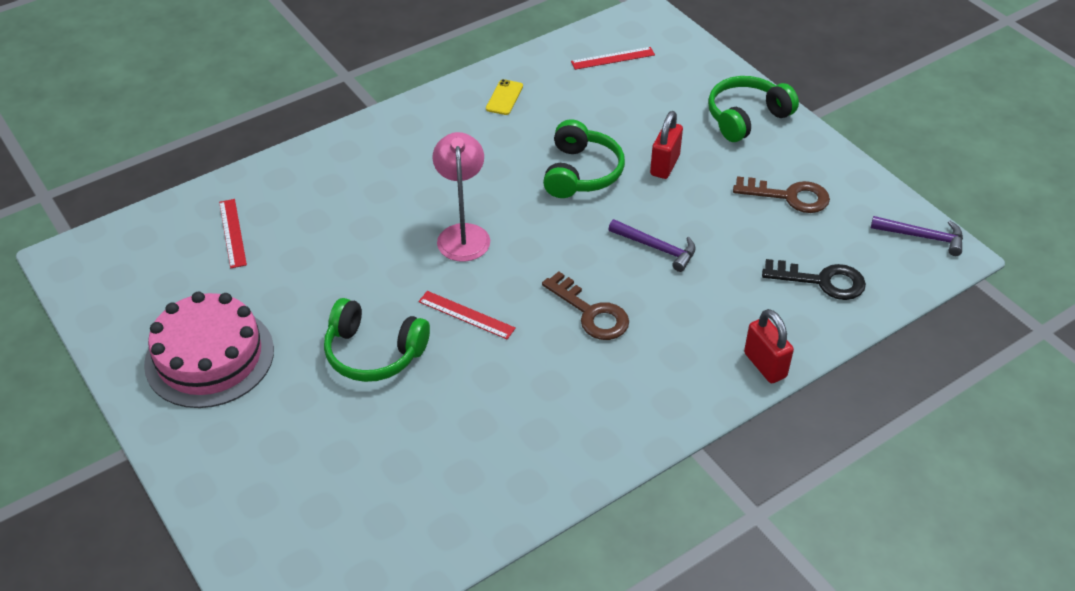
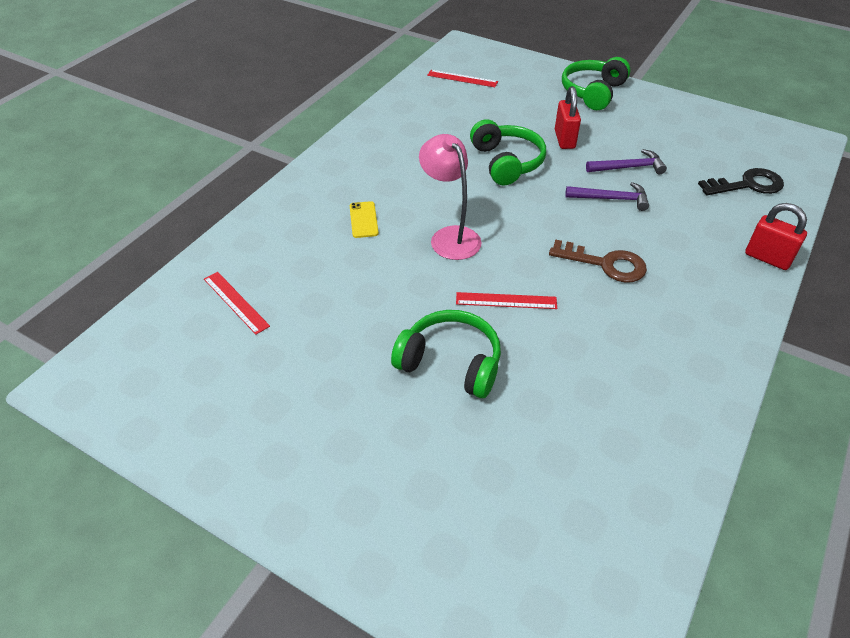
camera: 25 degrees left, 0 degrees up
(209, 357) = (292, 426): pink cake -> none
(374, 353) = (450, 363): green headphones -> green headphones turned 150 degrees counterclockwise
(504, 97) = (401, 126): yellow phone -> yellow phone (363, 220)
(613, 58) = (462, 78): red ruler -> red ruler turned 60 degrees clockwise
(789, 196) = (670, 135): brown key -> none
(922, 237) = (781, 135): purple hammer -> purple hammer (628, 167)

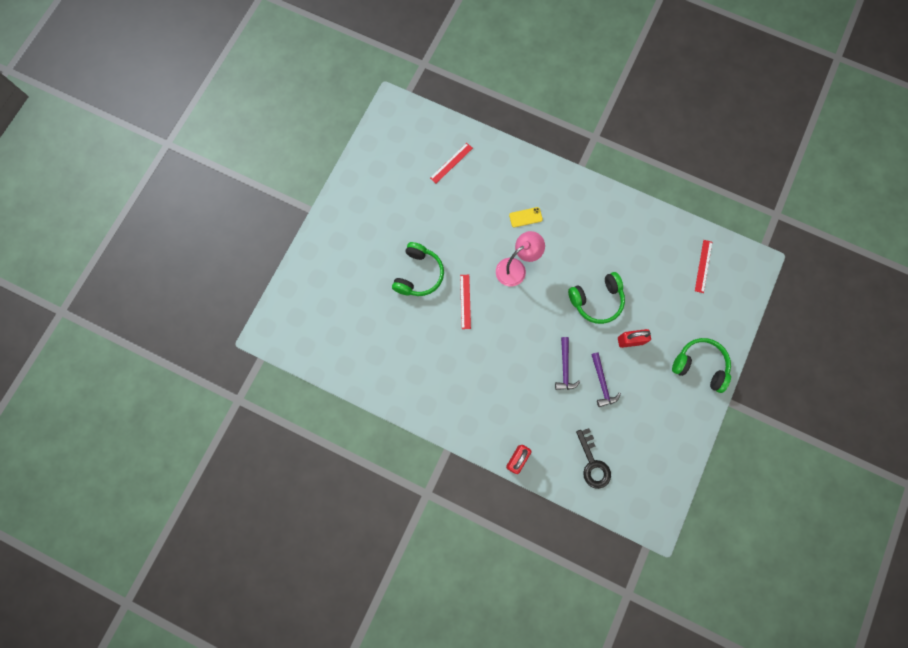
camera: 85 degrees right, 30 degrees up
(605, 264) = (501, 358): brown key -> none

